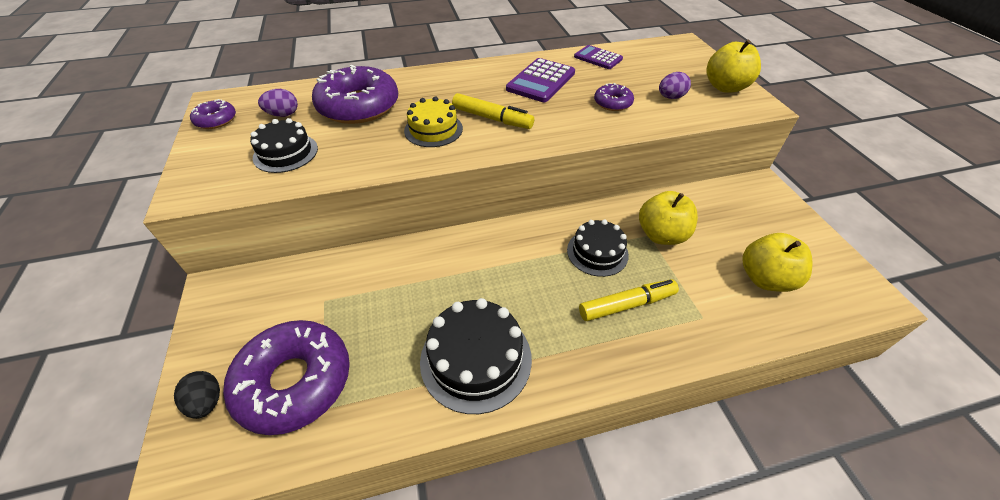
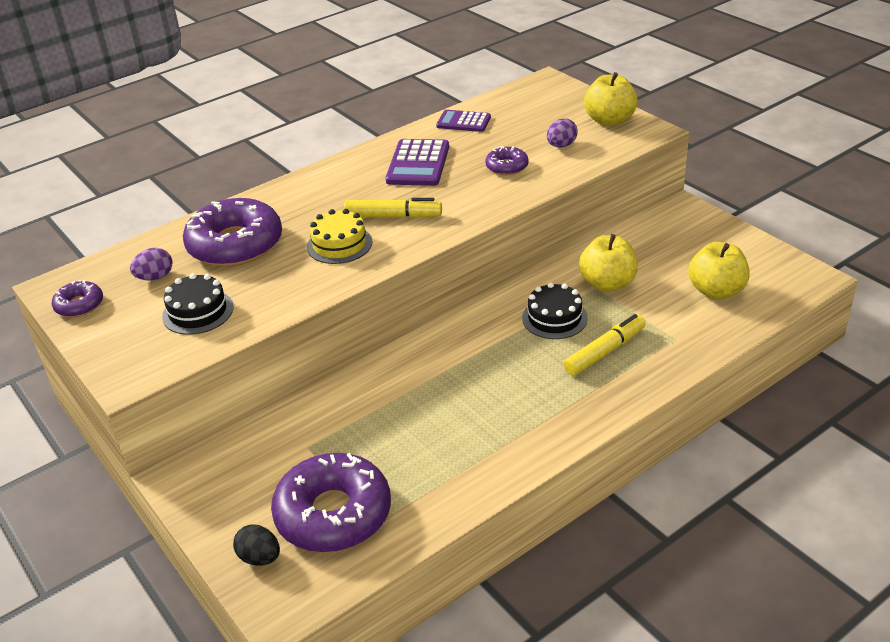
camera: 20 degrees left, 10 degrees down
(476, 359) = (492, 438): black cake -> none

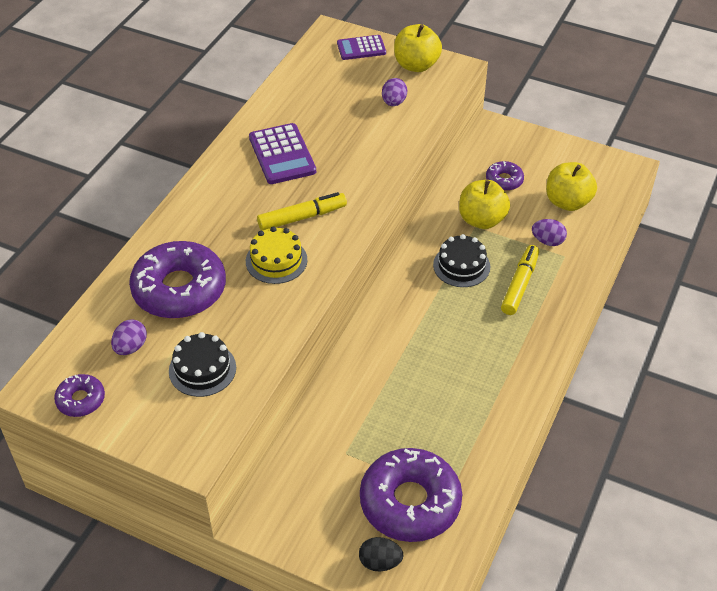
camera: 30 degrees left, 10 degrees up
(463, 122) = (289, 97): purple calculator -> purple calculator (361, 48)
(507, 167) = (363, 137): purple donut -> purple donut (504, 180)
(666, 321) = (547, 241): none -> purple egg

